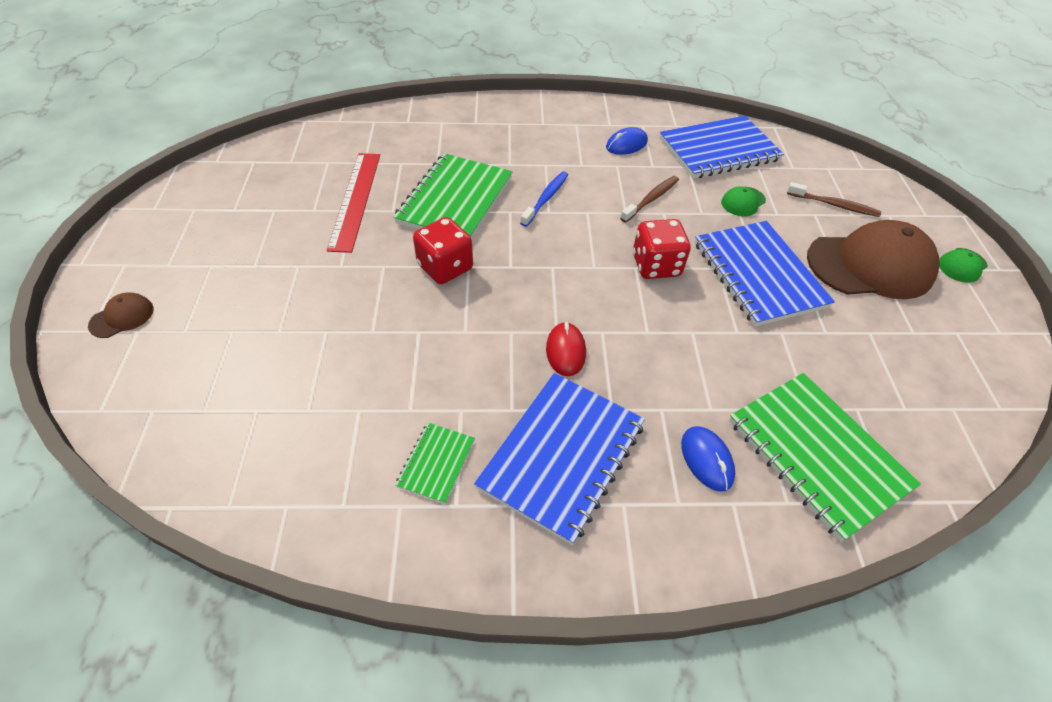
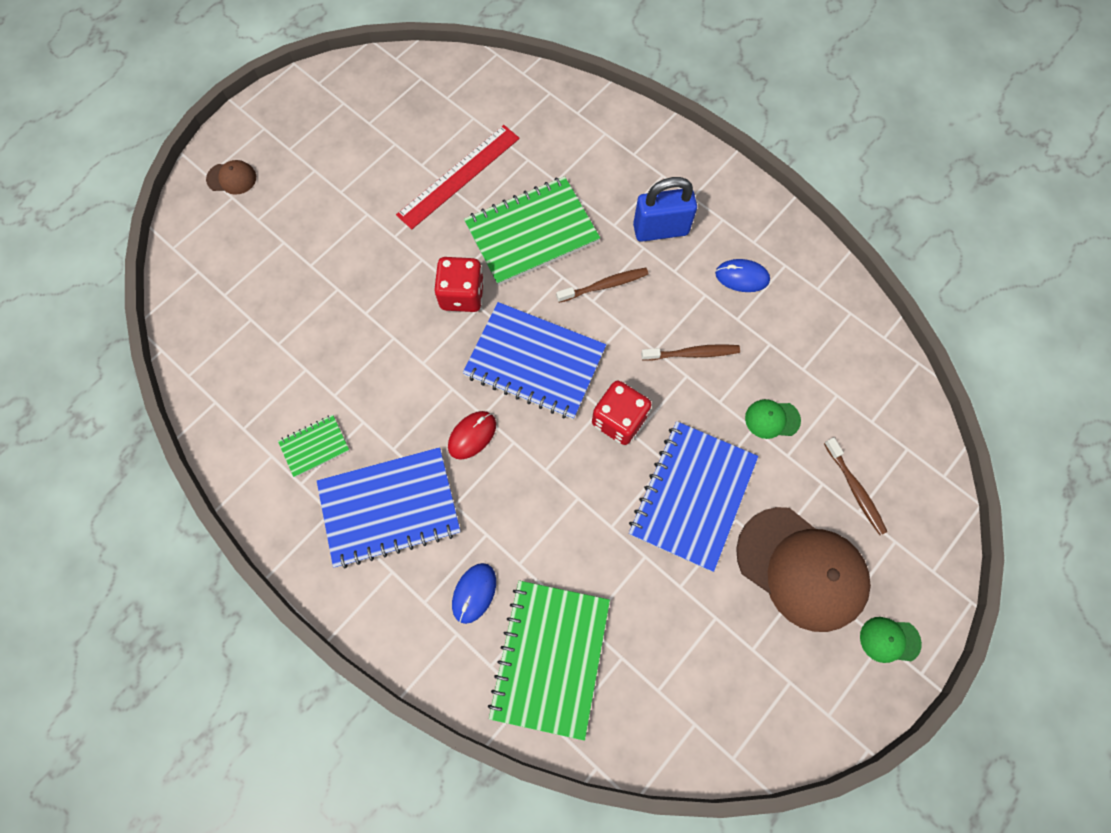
camera: 45 degrees right, 20 degrees up
(544, 150) = (660, 229): none -> blue padlock
(546, 198) = (604, 285): blue toothbrush -> brown toothbrush
(718, 150) = (823, 347): blue notebook -> blue notebook (535, 362)

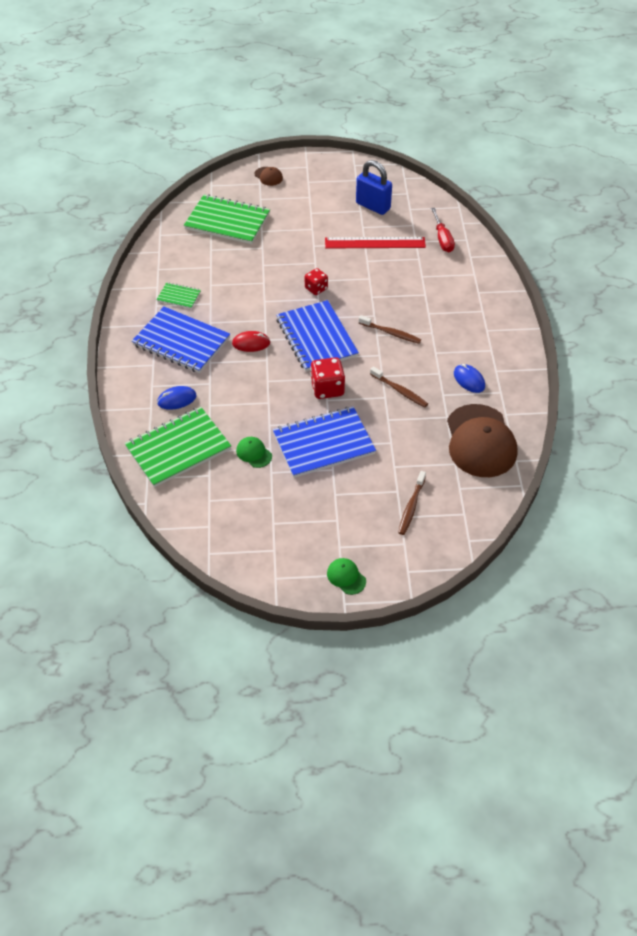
camera: 45 degrees right, 20 degrees down
(462, 295) = (316, 288): red dice -> red dice, size x0.65
(524, 112) = (442, 239): none -> red screwdriver
(532, 233) = (381, 288): green notebook -> green notebook (227, 221)
(660, 229) = (450, 331): blue padlock -> blue padlock (373, 206)
(772, 419) = (406, 446): green cap -> green cap (254, 453)
(802, 568) = (340, 514): brown cap -> brown cap (480, 441)

